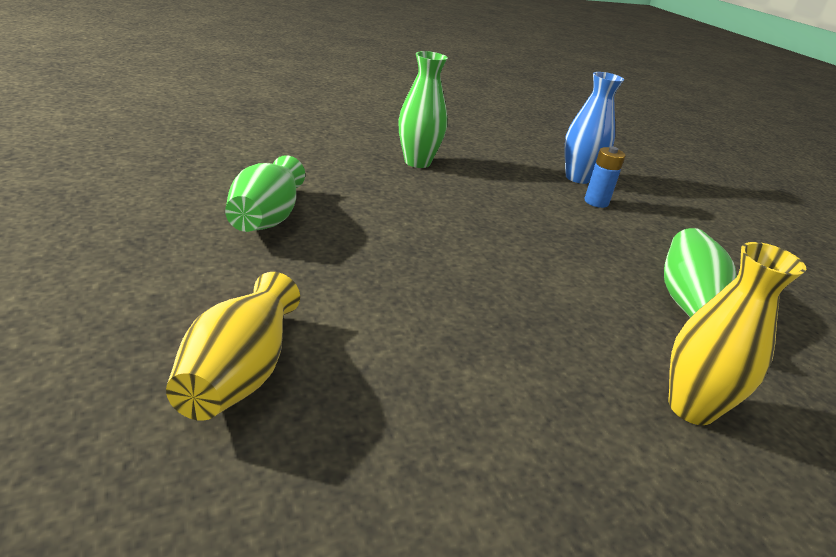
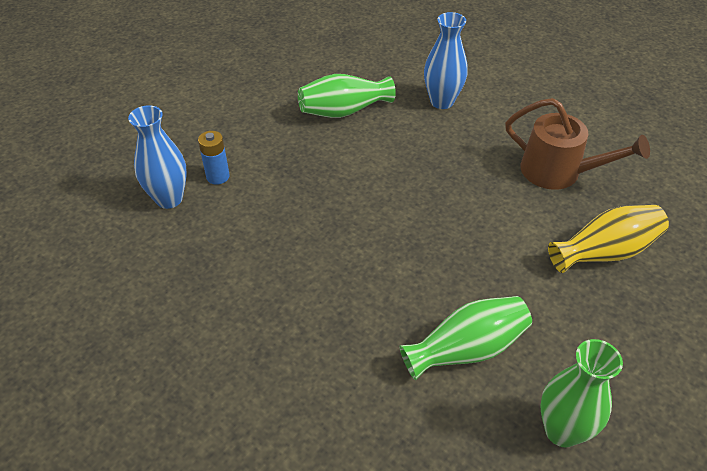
camera: 115 degrees left, 15 degrees up
(417, 162) = (245, 318): green vase -> green vase (562, 431)
(428, 437) = (559, 172): none -> brown watering can
(691, 408) = (442, 101): yellow vase -> blue vase

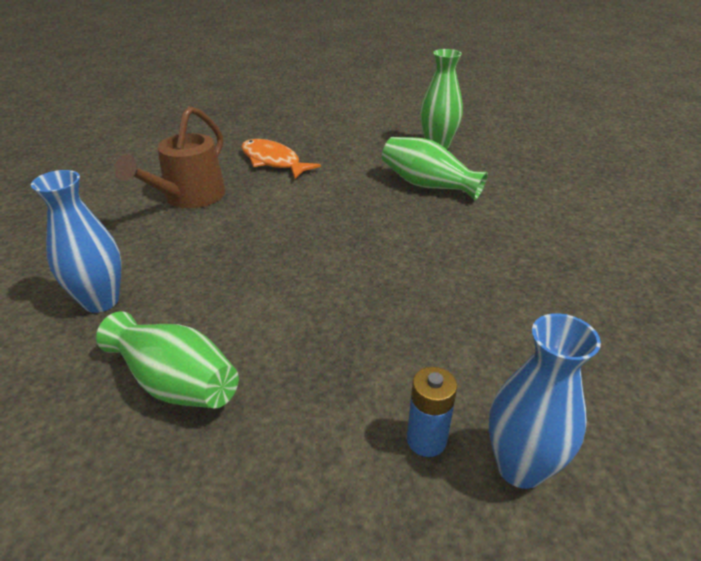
camera: 125 degrees left, 10 degrees down
(559, 172) = (189, 197): brown watering can -> brown watering can turned 150 degrees counterclockwise
(605, 252) = (273, 161): yellow vase -> orange fish

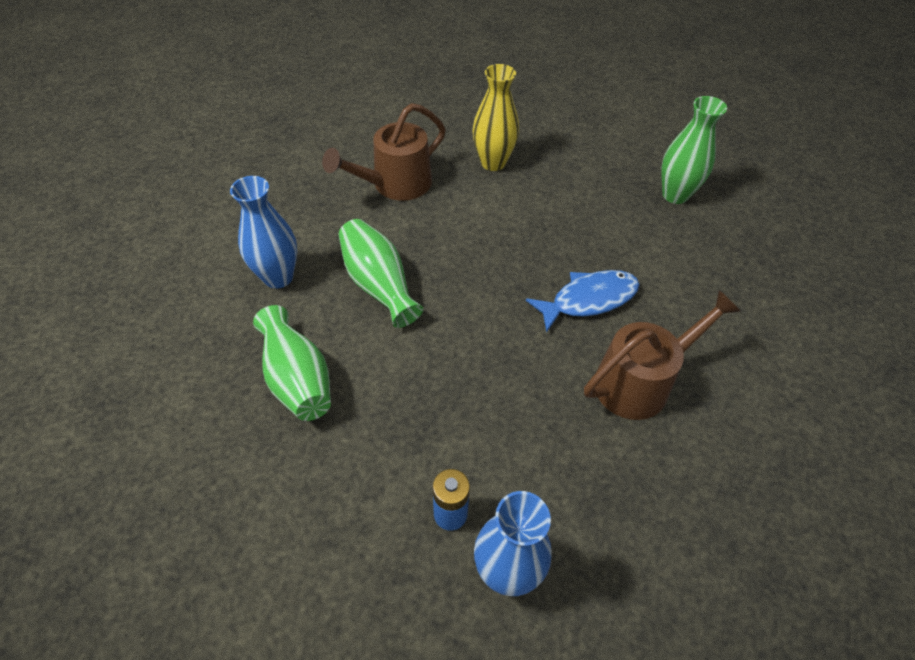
camera: 25 degrees right, 15 degrees up
(273, 161) = (493, 163): orange fish -> yellow vase
(424, 227) = (588, 300): none -> blue fish
(428, 185) = (628, 247): green vase -> green vase (379, 285)
(511, 268) = (640, 381): none -> brown watering can

